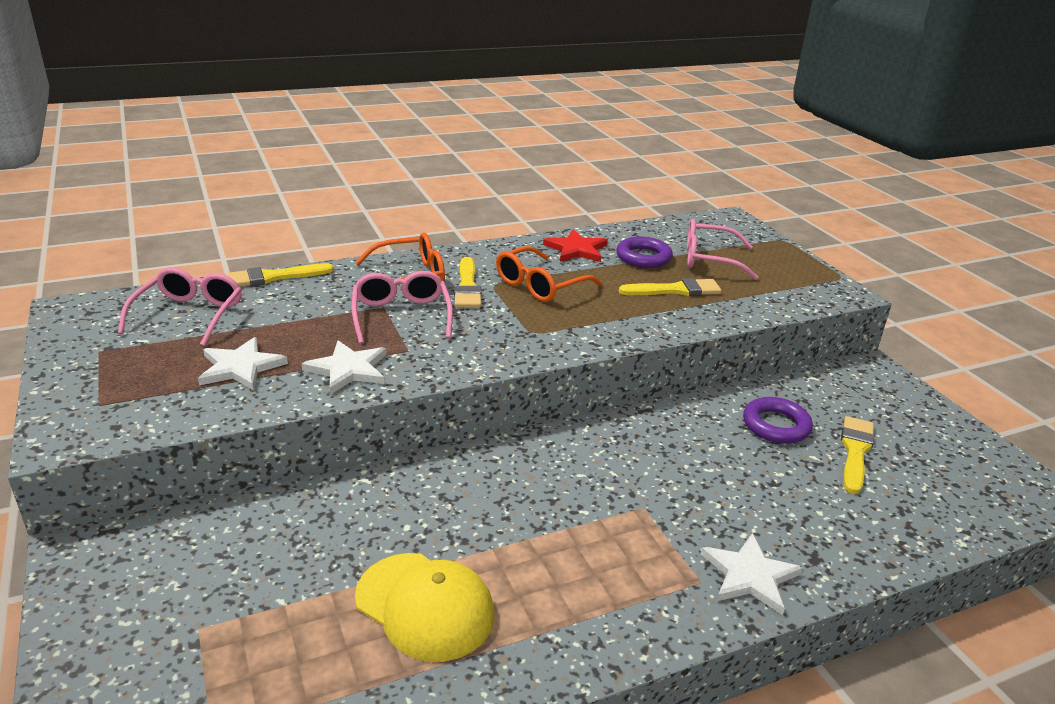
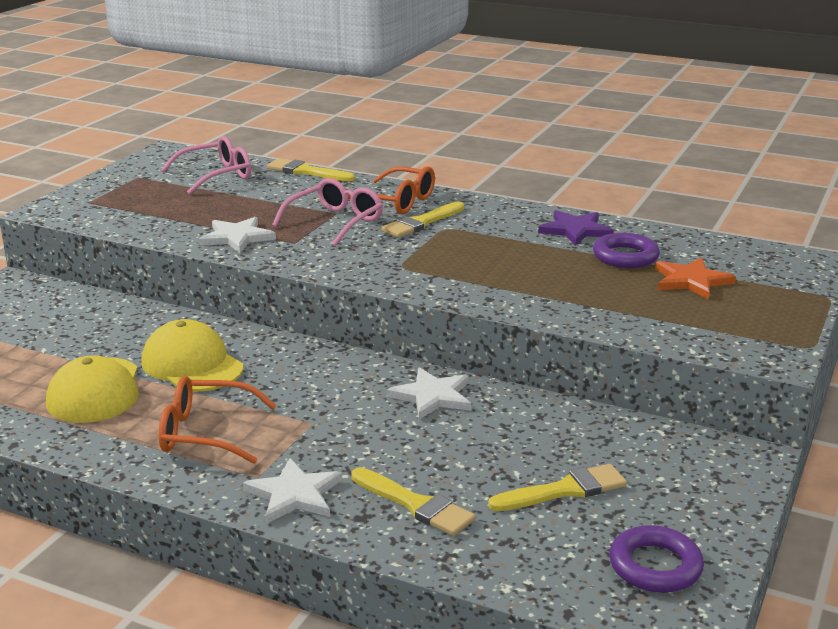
camera: 50 degrees right, 5 degrees down
(241, 367) = (185, 212): white star -> white star (432, 396)
(457, 519) = (192, 365): none -> yellow cap
(540, 285) = (480, 242): orange glasses -> orange glasses (205, 433)
(576, 249) = (575, 230): red star -> purple star
(675, 290) = (592, 288): yellow brush -> yellow brush (415, 505)
(709, 259) = (691, 281): pink glasses -> orange star
(776, 425) = (534, 439): purple ring -> purple ring (655, 566)

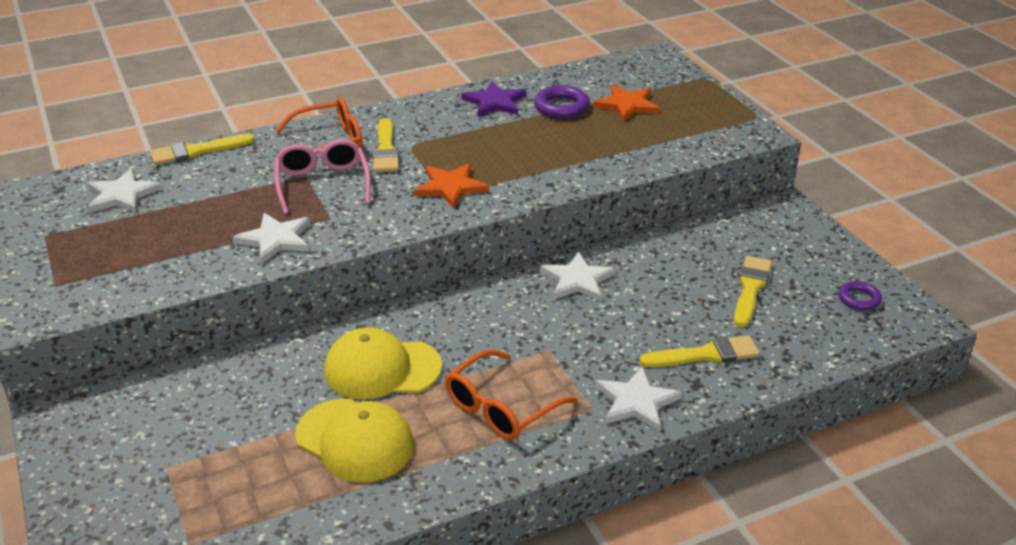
camera: 50 degrees left, 10 degrees up
(216, 175) = (122, 195): pink glasses -> white star
(411, 264) = (451, 187): none -> orange star
(655, 566) = (859, 299): purple ring -> purple ring, size x0.64

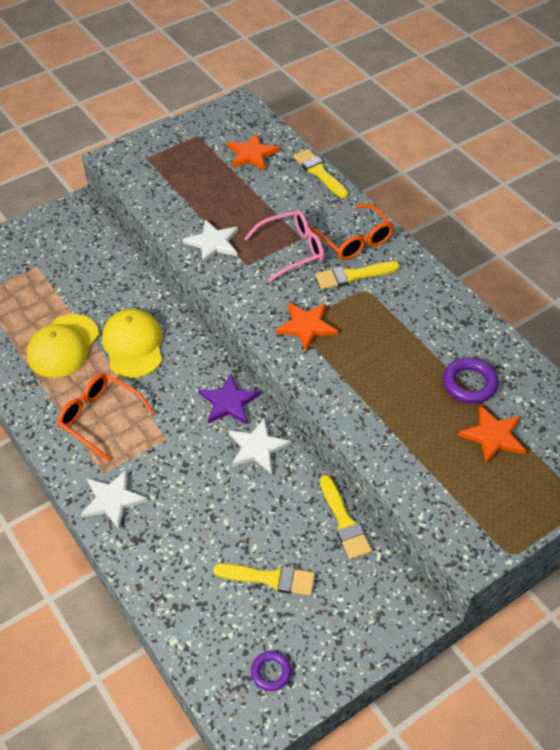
camera: 80 degrees right, 15 degrees up
(122, 195) = (252, 154): white star -> orange star
(495, 102) = (460, 333): purple star -> purple star (229, 402)
(705, 354) = (173, 545): yellow brush -> yellow brush (344, 521)

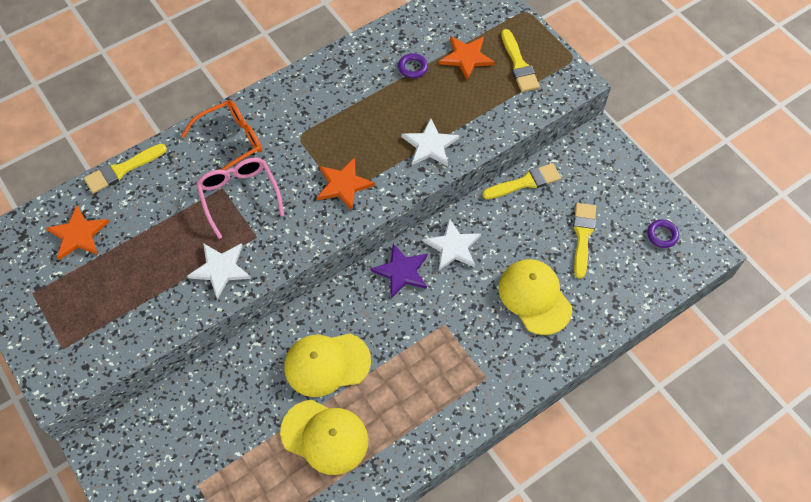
camera: 90 degrees left, 10 degrees up
(99, 418) = (421, 388): orange glasses -> none
(112, 500) = (516, 366): white star -> white star (430, 145)
(192, 522) = (534, 297): none -> yellow cap
(352, 276) = (280, 145): yellow brush -> yellow brush (519, 65)
(469, 383) = (413, 67): purple ring -> purple ring, size x0.64

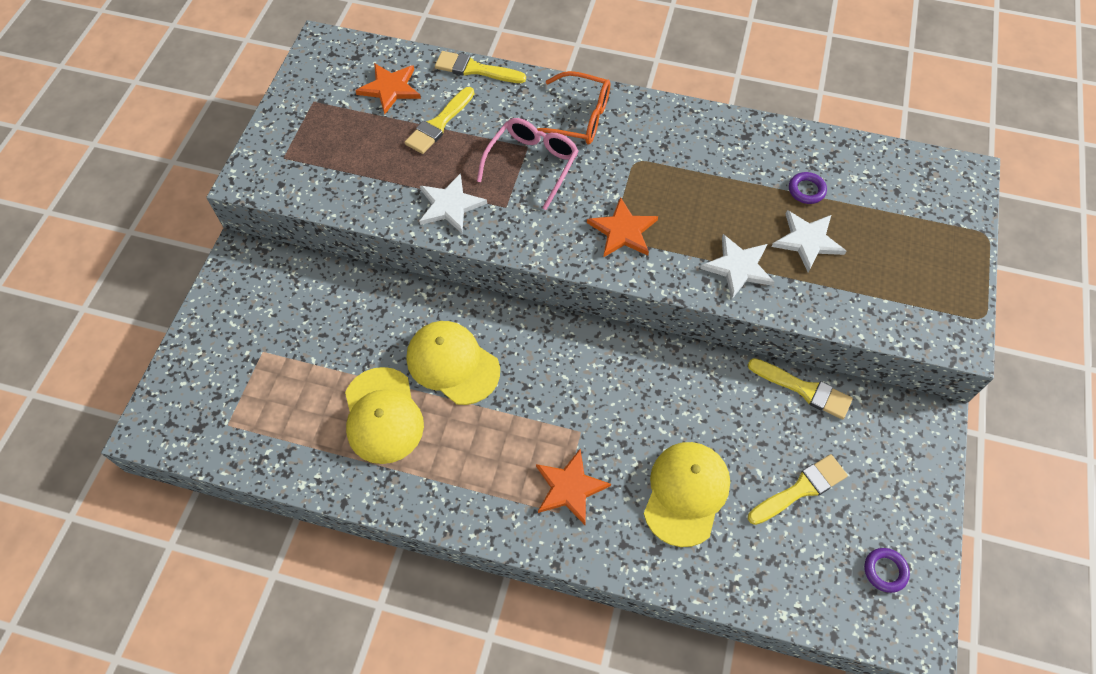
camera: 50 degrees right, 0 degrees up
(401, 271) = (599, 354): purple star -> none
(453, 247) = (668, 378): white star -> white star (807, 241)
(466, 57) = (870, 224): orange star -> orange star (570, 488)
(519, 65) = (916, 274): yellow brush -> yellow brush (439, 124)

